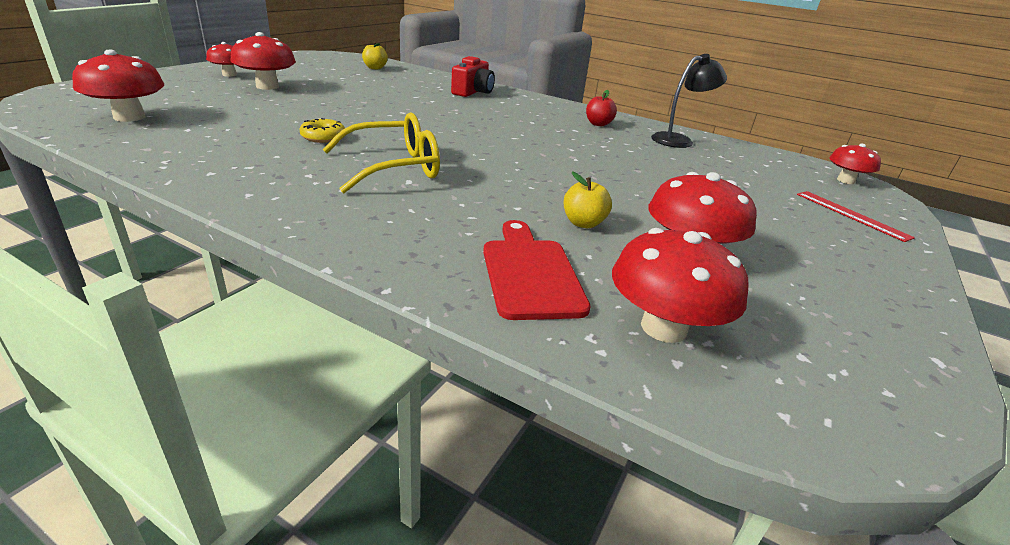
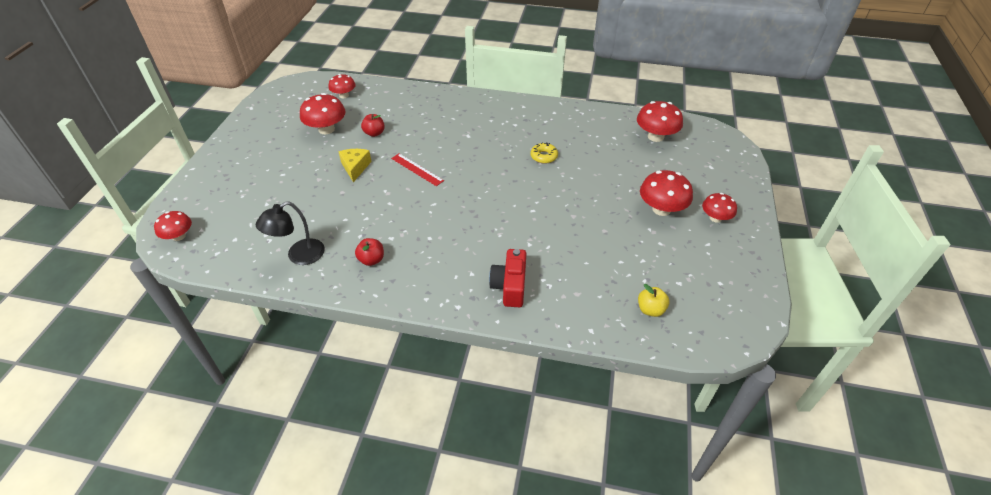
camera: 165 degrees right, 15 degrees up
(393, 167) = (483, 143): yellow glasses -> none
(530, 273) = (392, 102): red cutting board -> none
(583, 223) = (374, 133): yellow apple -> red apple
(620, 188) = (355, 167): none -> yellow cheese
(663, 327) = (344, 95): red mushroom -> red mushroom, size x0.64
(851, 215) = (213, 188): red ruler -> red ruler (417, 169)

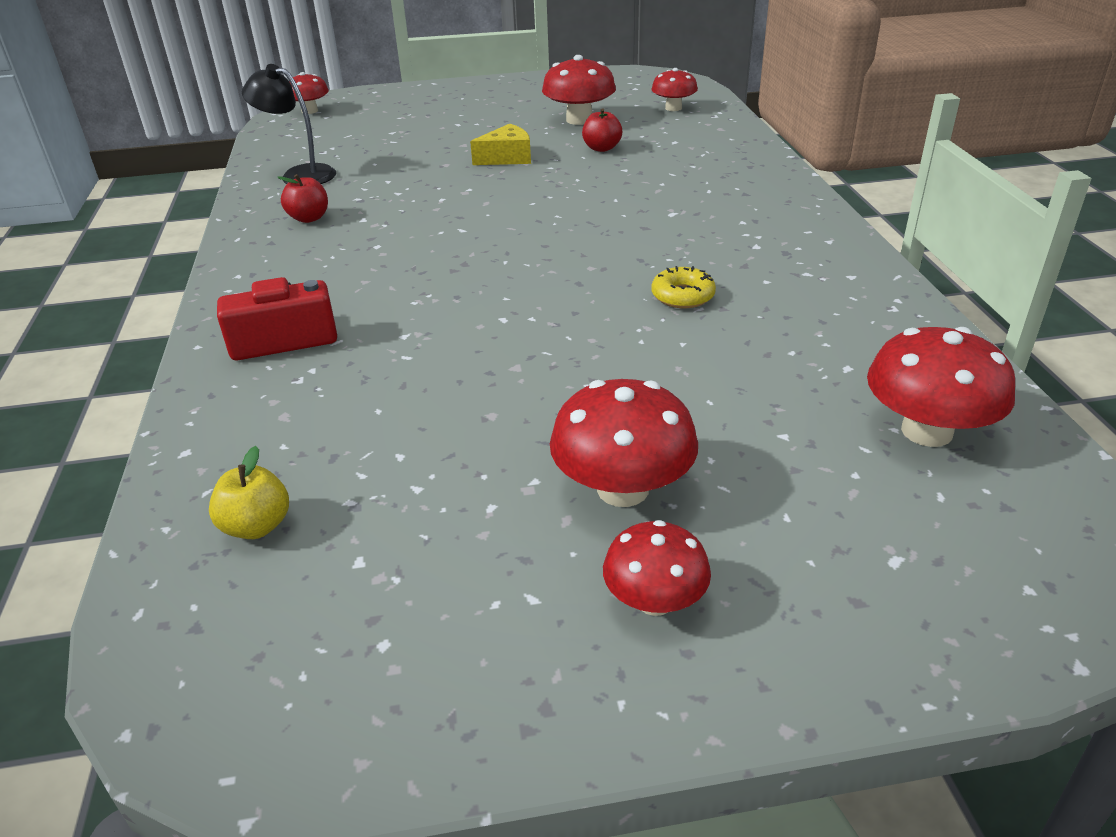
camera: 70 degrees right, 10 degrees down
(417, 169) = (539, 197): red ruler -> none

